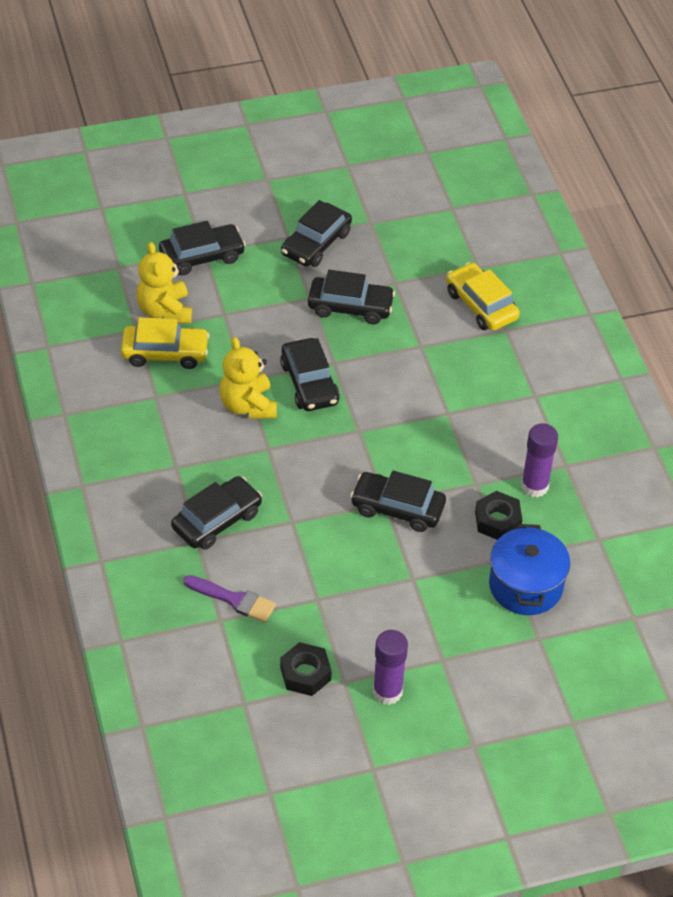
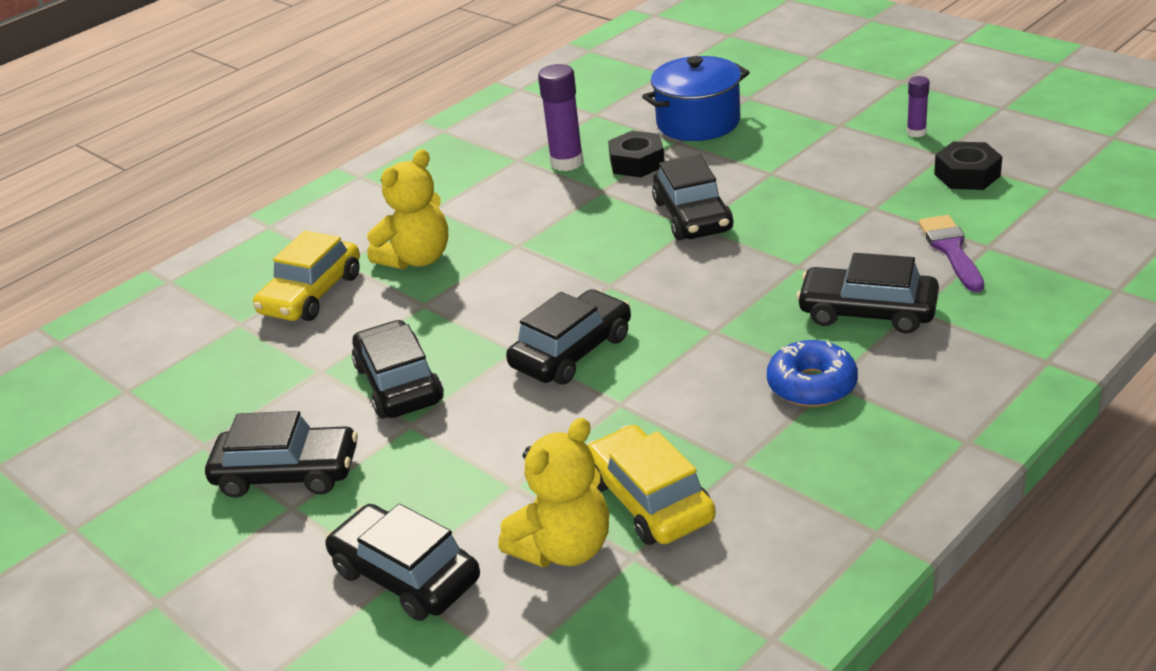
camera: 115 degrees left, 15 degrees down
(182, 457) = (812, 385): none -> blue donut
(248, 405) = (663, 378): yellow teddy bear -> yellow teddy bear (417, 259)
(387, 692) = (916, 132): purple glue stick -> purple glue stick, size x0.56

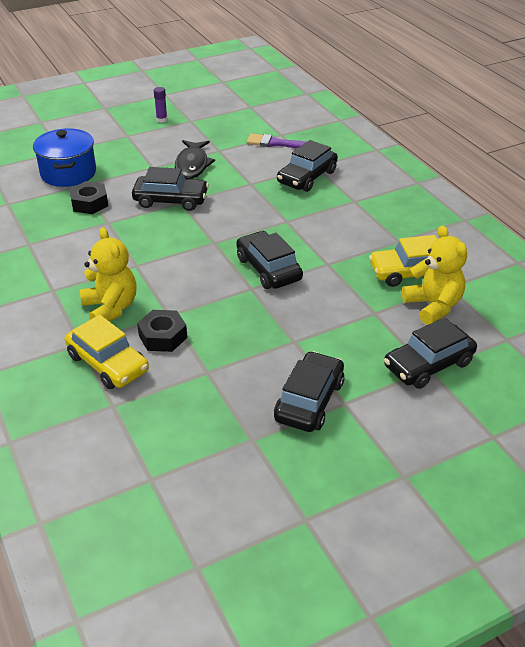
camera: 75 degrees left, 5 degrees up
(399, 384) = (249, 339): black car -> none
(567, 162) = (58, 227): purple glue stick -> none
(805, 200) = (192, 165): none -> black fish
(812, 385) = (353, 207): blue donut -> none
(967, 175) = (216, 120): black nut -> black nut (163, 336)

